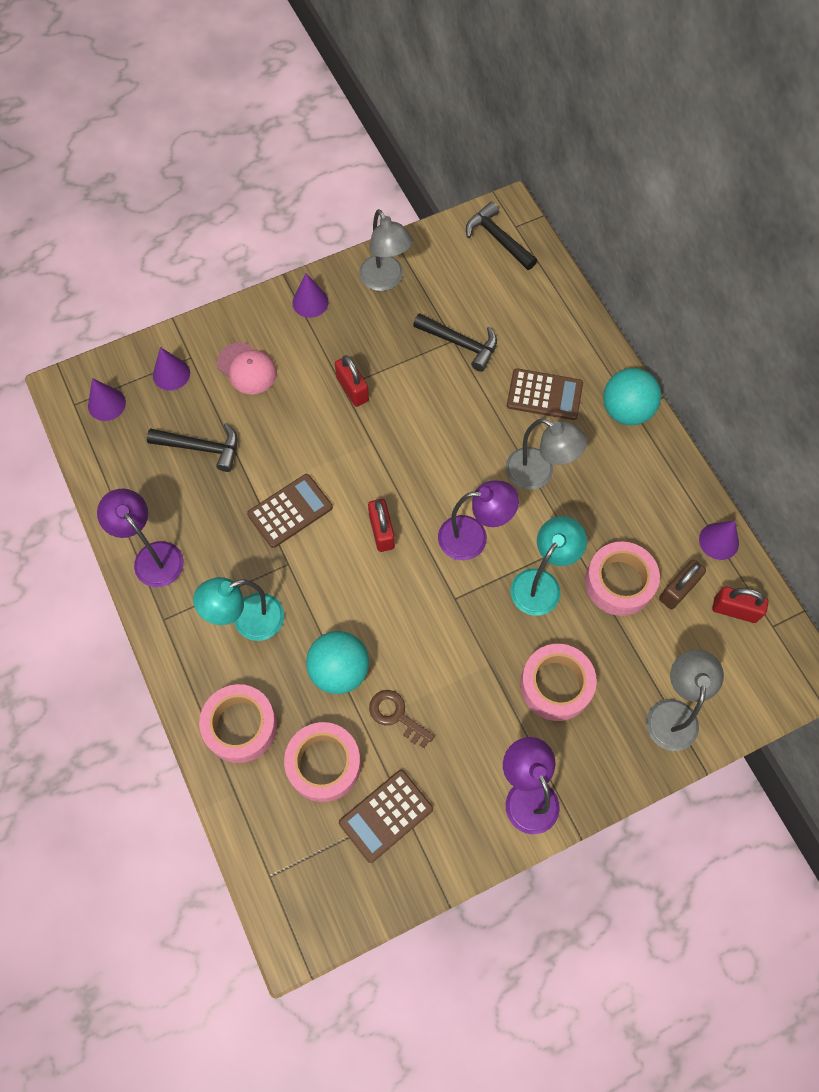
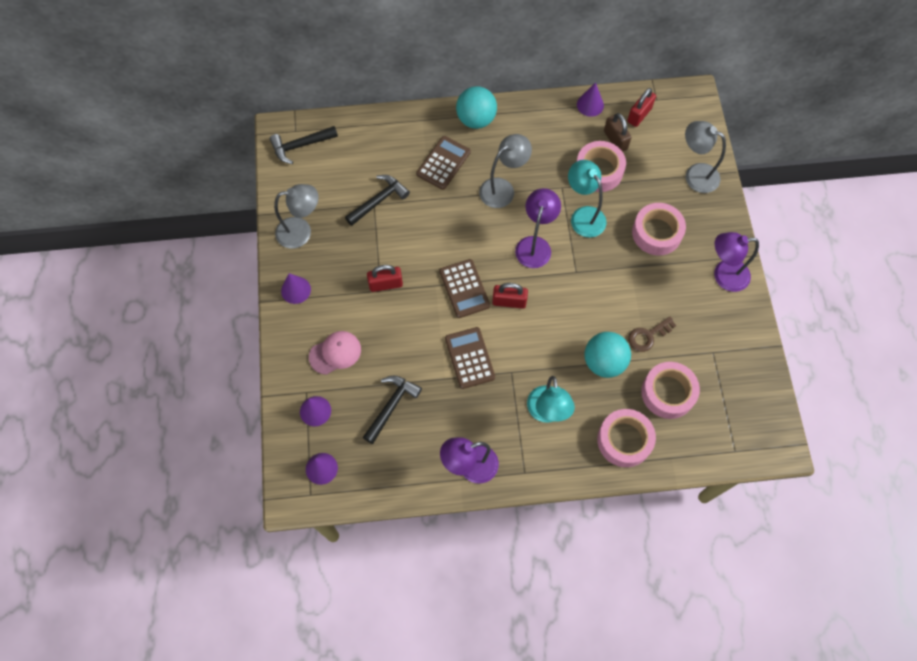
camera: 70 degrees left, 0 degrees up
(386, 816) = (714, 364): brown calculator -> brown calculator (464, 288)

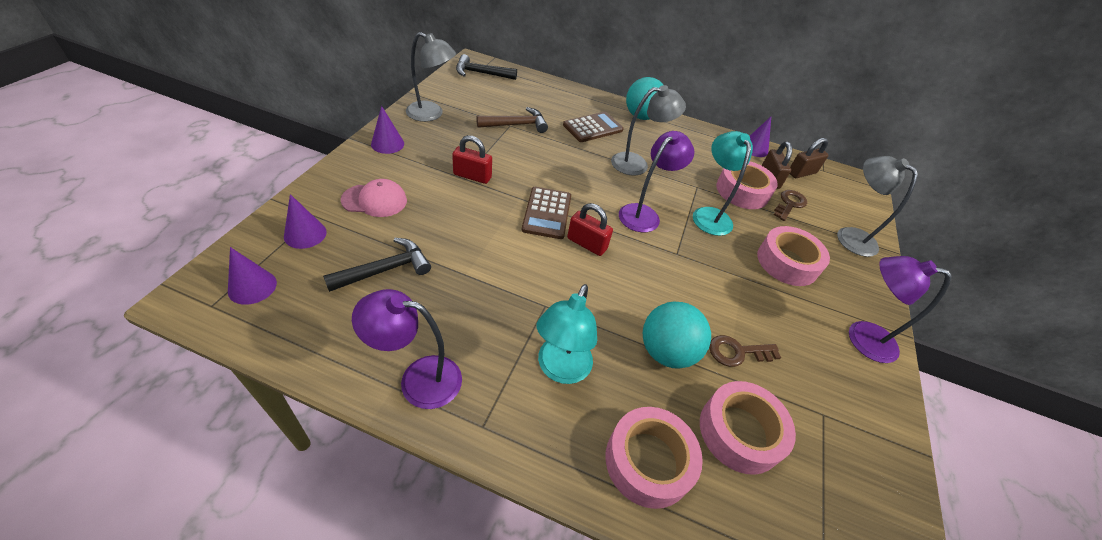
camera: 20 degrees right, 20 degrees down
(379, 200) = (516, 125): black hammer -> brown hammer
(469, 358) = (507, 270): brown calculator -> none
(639, 115) = (801, 173): red padlock -> brown padlock
(640, 163) = (789, 204): none -> brown key

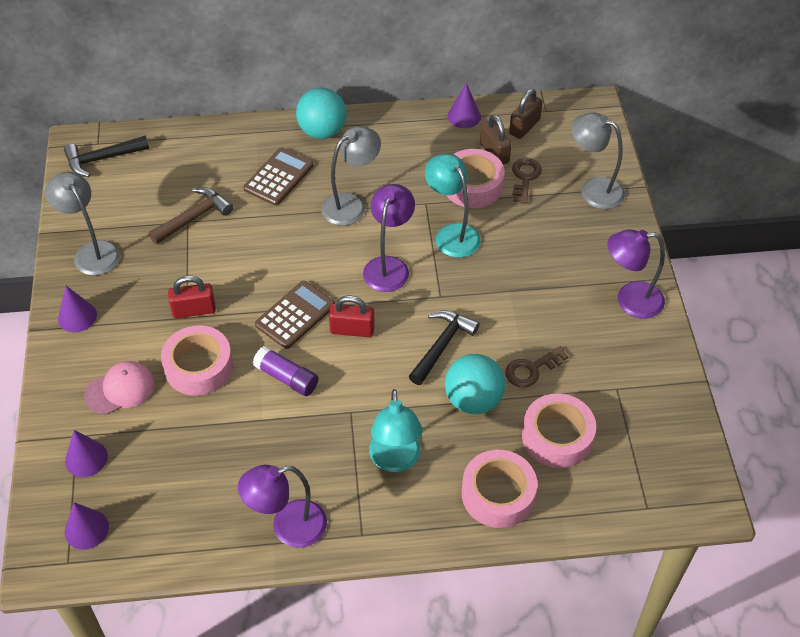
camera: 20 degrees left, 5 degrees up
(386, 269) = (188, 452): black hammer -> black hammer (442, 345)
(431, 114) = (92, 251): grey lamp -> grey lamp turned 120 degrees counterclockwise
(509, 253) = (287, 378): none -> purple glue stick
(547, 213) = (295, 315): brown calculator -> brown calculator turned 120 degrees counterclockwise
(787, 262) = (544, 253): pink tape -> pink tape (199, 367)

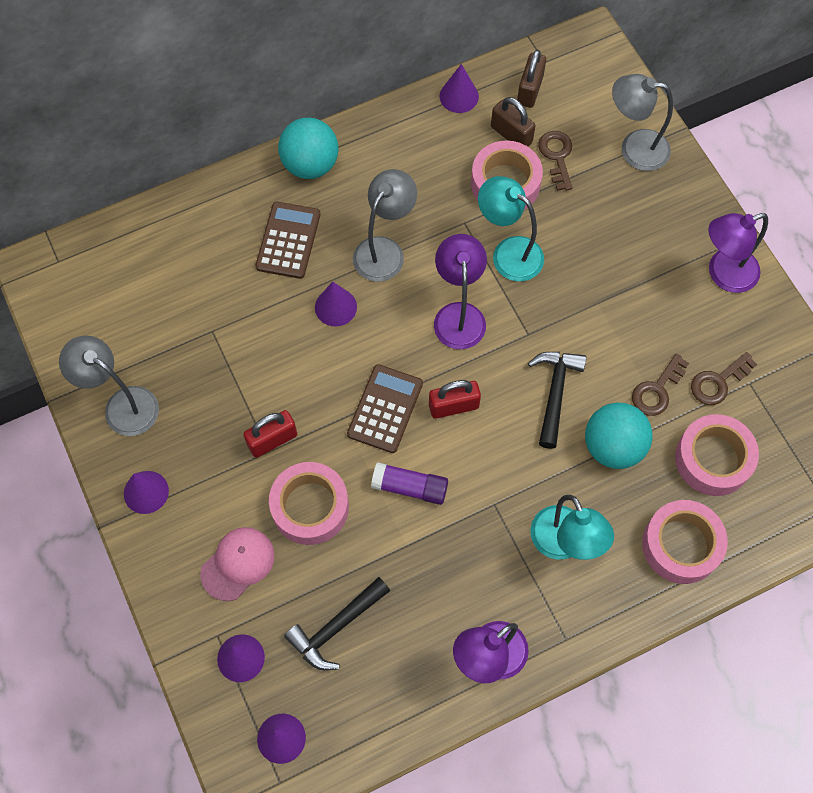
camera: 20 degrees left, 15 degrees up
(102, 159) = (73, 280): black hammer -> black hammer (336, 627)
(194, 217) = (217, 323): brown hammer -> none
(292, 232) = (335, 307): none -> purple cone
(588, 379) = (718, 382): none -> brown key

